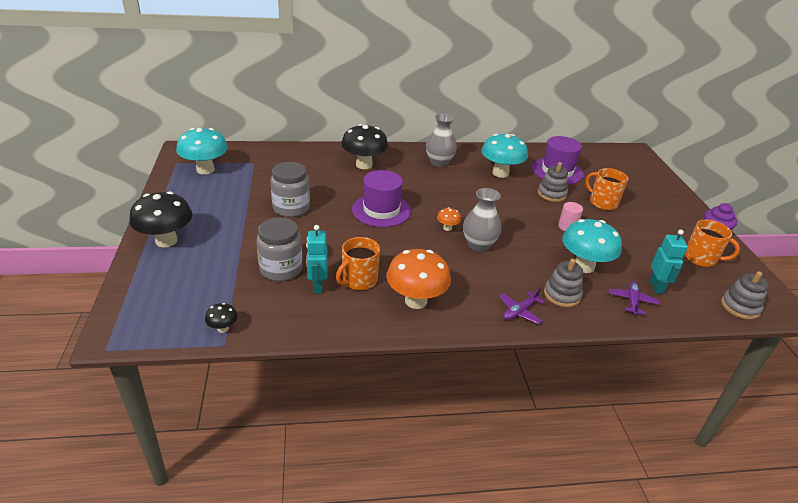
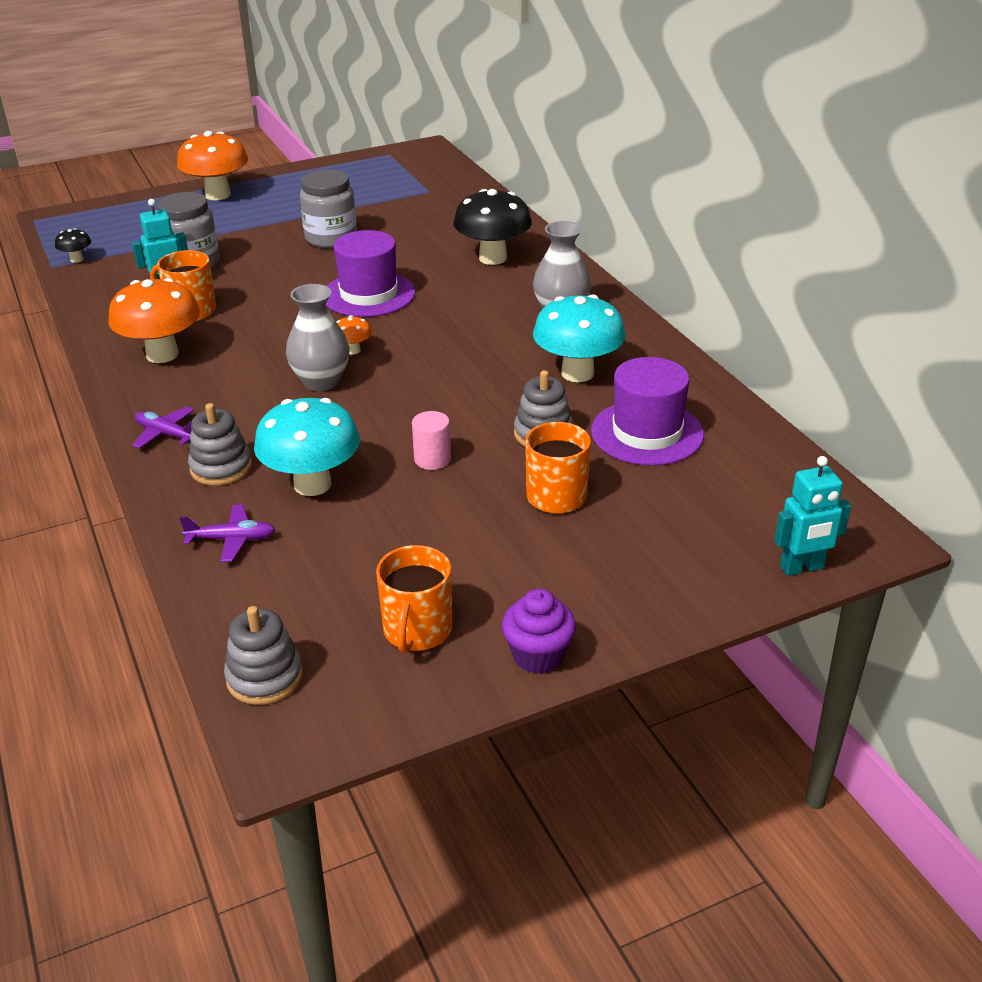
camera: 75 degrees right, 0 degrees up
(166, 241) = (218, 195): black mushroom -> orange mushroom
(205, 170) = (386, 172): turquoise mushroom -> none
(656, 287) = (286, 568): turquoise robot -> turquoise robot (802, 568)

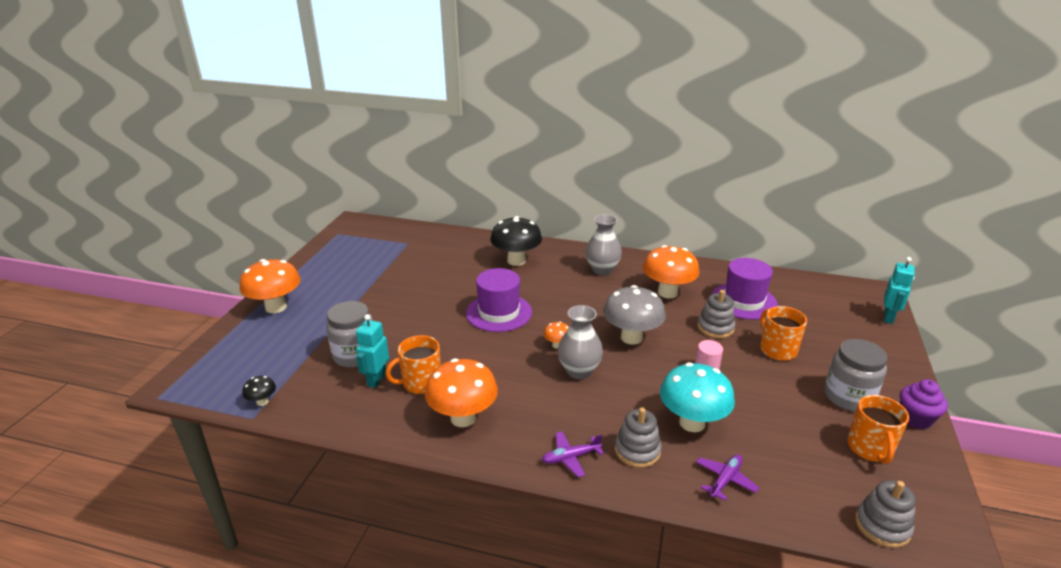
camera: 50 degrees left, 5 degrees down
(331, 238) = (409, 295): grey jar -> grey jar (848, 397)
(417, 631) = (870, 448): orange mug -> orange mug turned 45 degrees clockwise
(434, 387) = (631, 337): none -> grey mushroom
(577, 373) = (667, 293): turquoise mushroom -> orange mushroom

